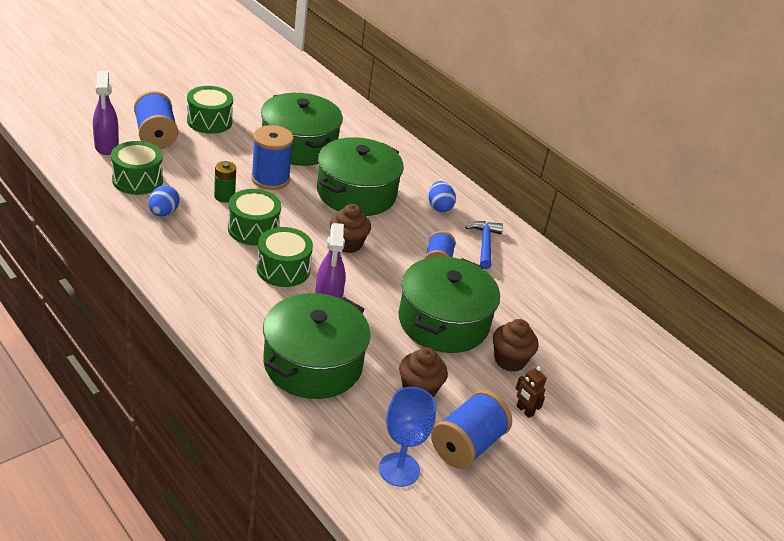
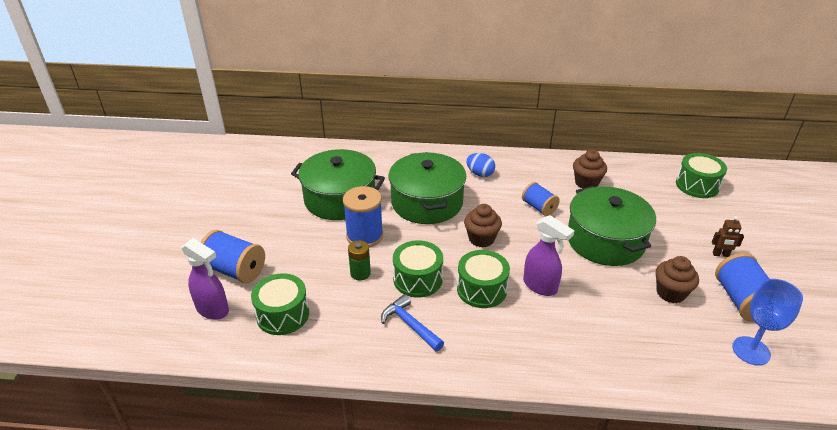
camera: 40 degrees left, 0 degrees up
(163, 213) = (345, 322): blue egg -> none
(209, 121) = (253, 229): green drum -> green drum (697, 185)
(312, 364) = (606, 334): green pot -> none
(484, 244) = (537, 177): blue hammer -> blue hammer (410, 325)
(509, 360) = (666, 233): brown cupcake -> brown cupcake (586, 183)

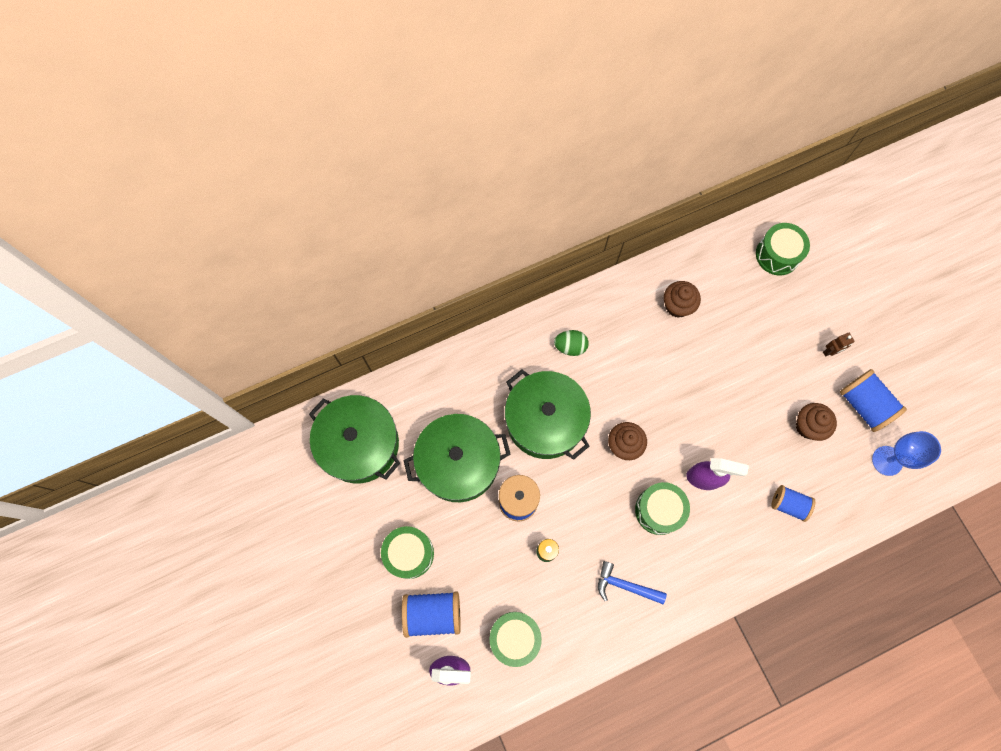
camera: 30 degrees left, 35 degrees up
(418, 279) = (599, 529): green drum -> green drum (409, 553)
(480, 174) = (570, 346): blue egg -> green egg
(539, 207) = (652, 370): blue spool -> blue spool (788, 504)
(605, 240) = (730, 386): green pot -> green pot (359, 444)

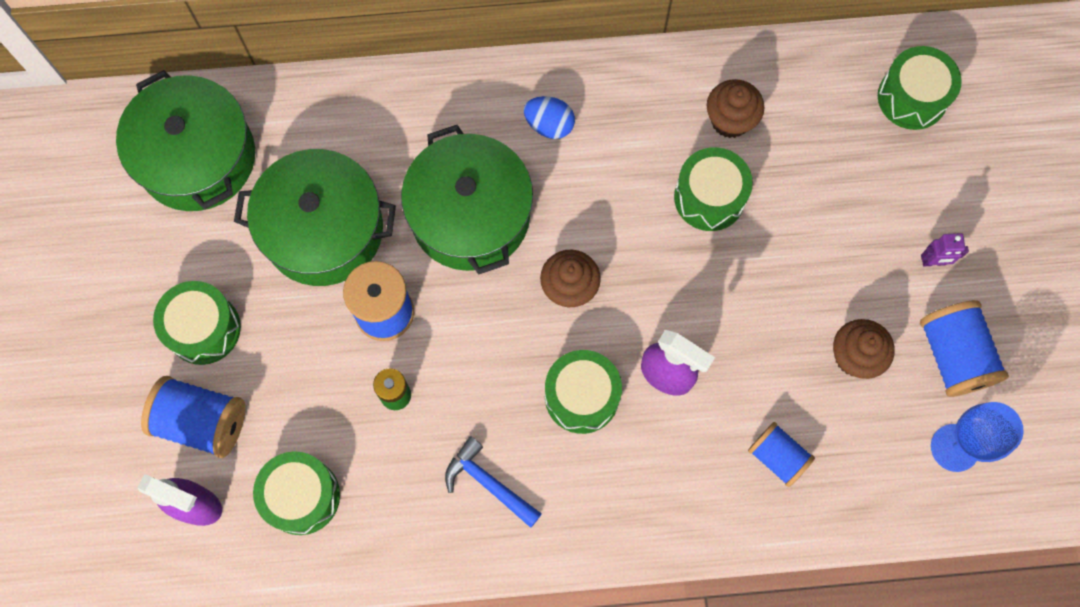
camera: 20 degrees right, 0 degrees up
(570, 346) = (549, 125): green egg -> blue egg
(684, 358) = (709, 197): none -> green drum
(830, 351) = (933, 262): brown robot -> purple robot

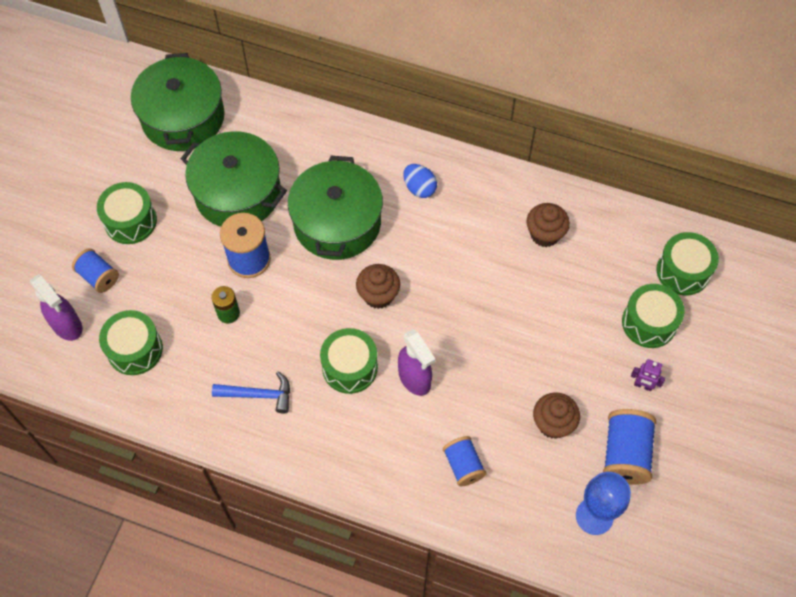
camera: 25 degrees right, 10 degrees down
(202, 422) = (98, 277): blue spool -> blue spool, size x0.65
(488, 483) = (258, 395): blue hammer -> blue hammer turned 120 degrees clockwise
(709, 197) = (504, 277): green drum -> green drum (649, 323)

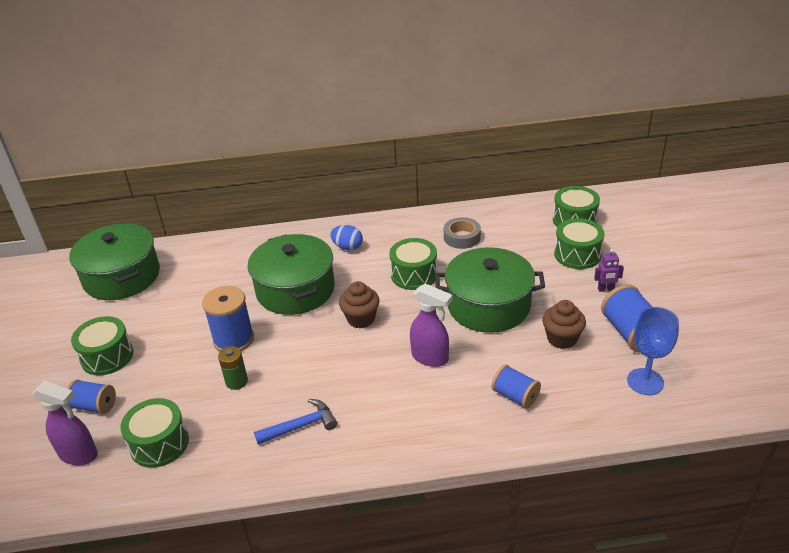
camera: 25 degrees left, 25 degrees down
(237, 193) = (197, 303): green pot -> green pot (488, 305)
(350, 367) = (370, 373): green drum -> green drum (414, 275)
(545, 234) = (462, 237): brown cupcake -> grey tape

